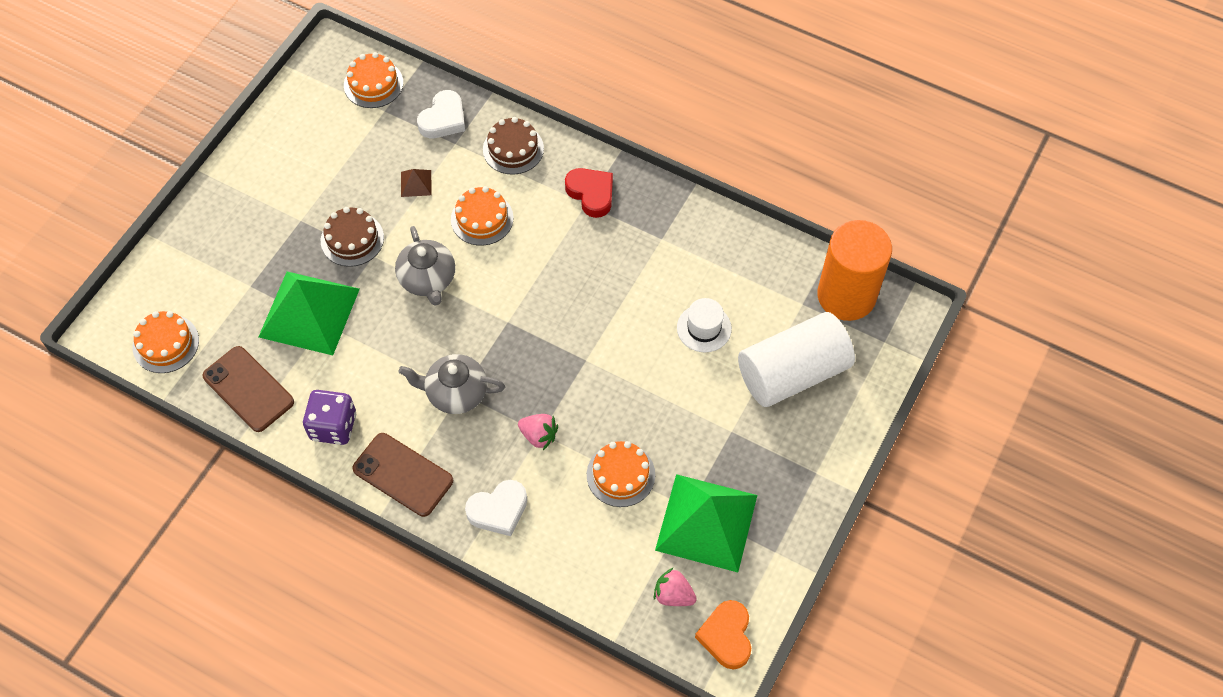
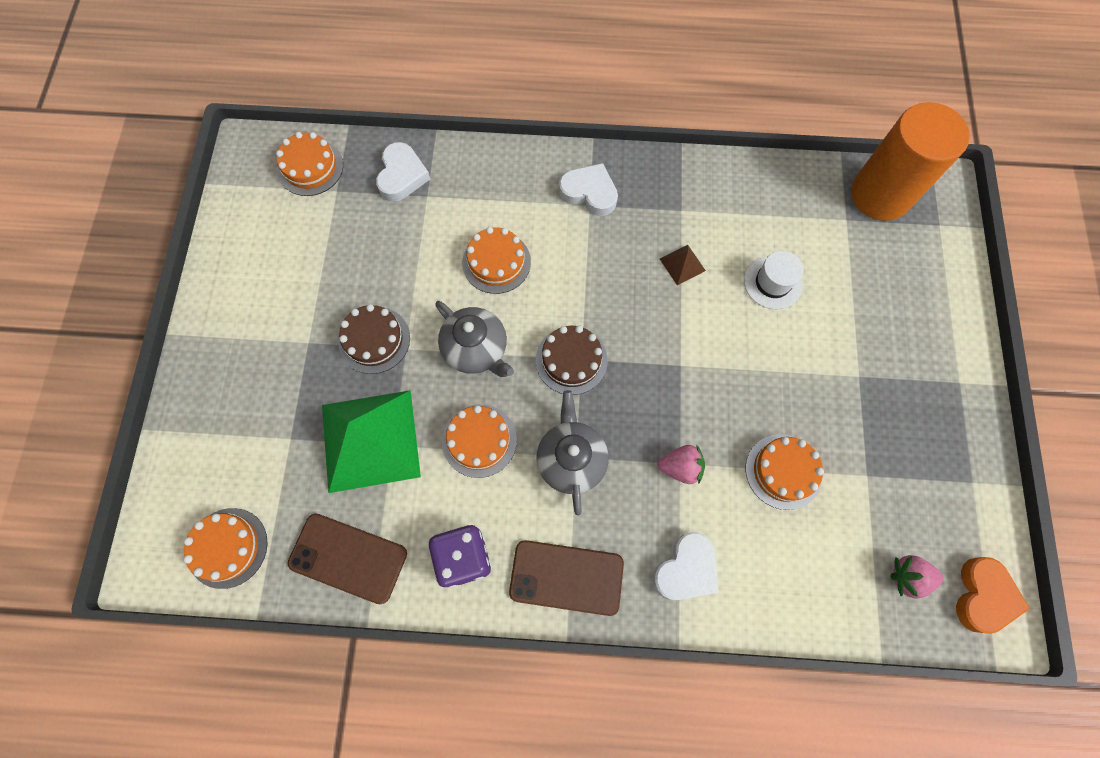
camera: 25 degrees left, 10 degrees up
(392, 348) = (479, 440): none -> orange cake
(416, 183) = (409, 253): brown pyramid -> brown pyramid (682, 264)
(455, 393) = (571, 459): grey teapot -> grey teapot turned 105 degrees clockwise
(513, 149) = (488, 178): brown cake -> brown cake (571, 360)
(591, 194) = (589, 193): red heart -> white heart
(706, 522) = (892, 482): green pyramid -> none
(726, 636) = (983, 596): orange heart -> orange heart turned 135 degrees counterclockwise
(792, 373) = (879, 291): white cylinder -> none

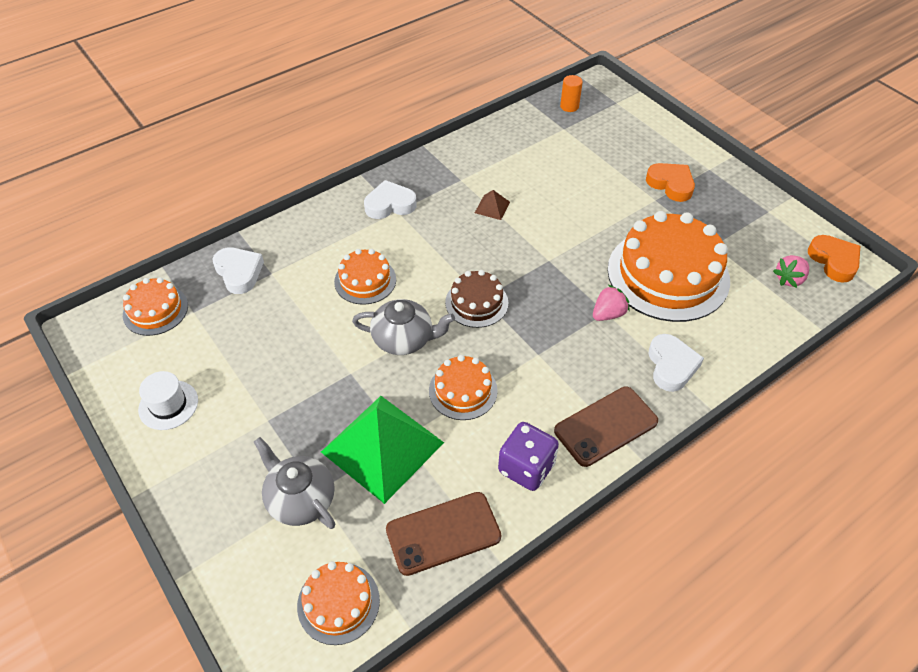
camera: 40 degrees left, 20 degrees down
(374, 340) = (320, 383): brown cake -> none
(571, 459) = (536, 358): grey teapot -> grey teapot (300, 499)
(772, 282) = (556, 184): white hat -> white hat (168, 405)
(783, 471) = (668, 274): orange cake -> orange cake, size x1.97
(880, 195) = (569, 106): orange cylinder -> orange cylinder, size x0.40
(895, 370) = (671, 184): none -> orange heart

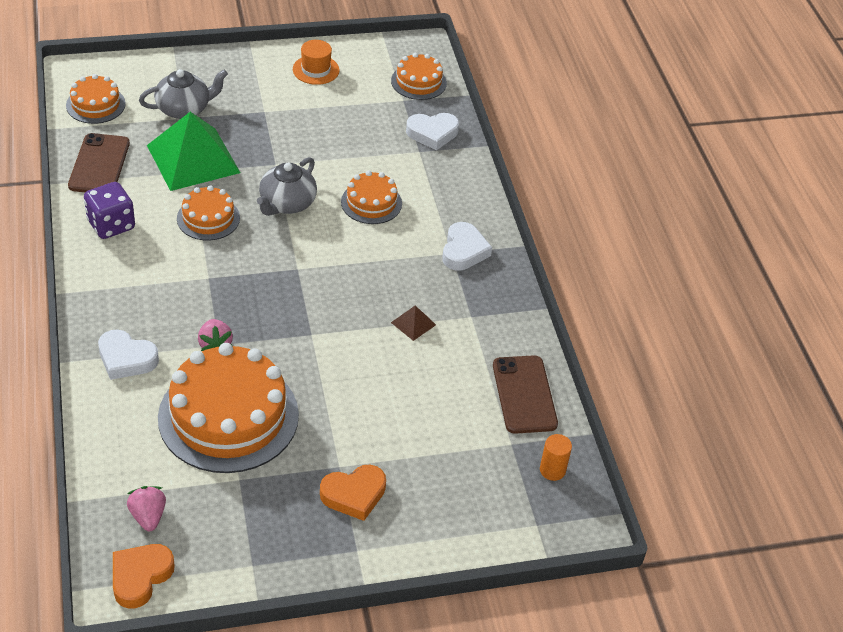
camera: 110 degrees right, 5 degrees down
(168, 405) = (316, 70): white hat -> orange hat
(476, 302) = (294, 262): brown cake -> none
(605, 426) = (106, 286): brown phone -> brown phone (524, 394)
(834, 261) = (140, 577): orange heart -> orange heart turned 120 degrees clockwise

